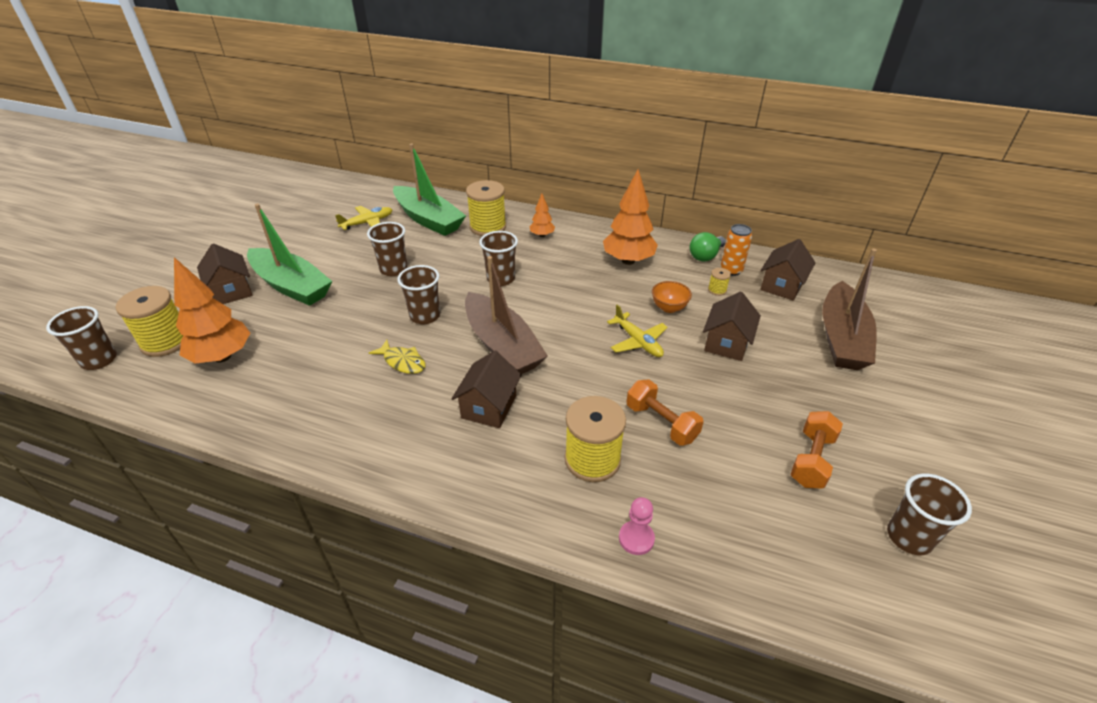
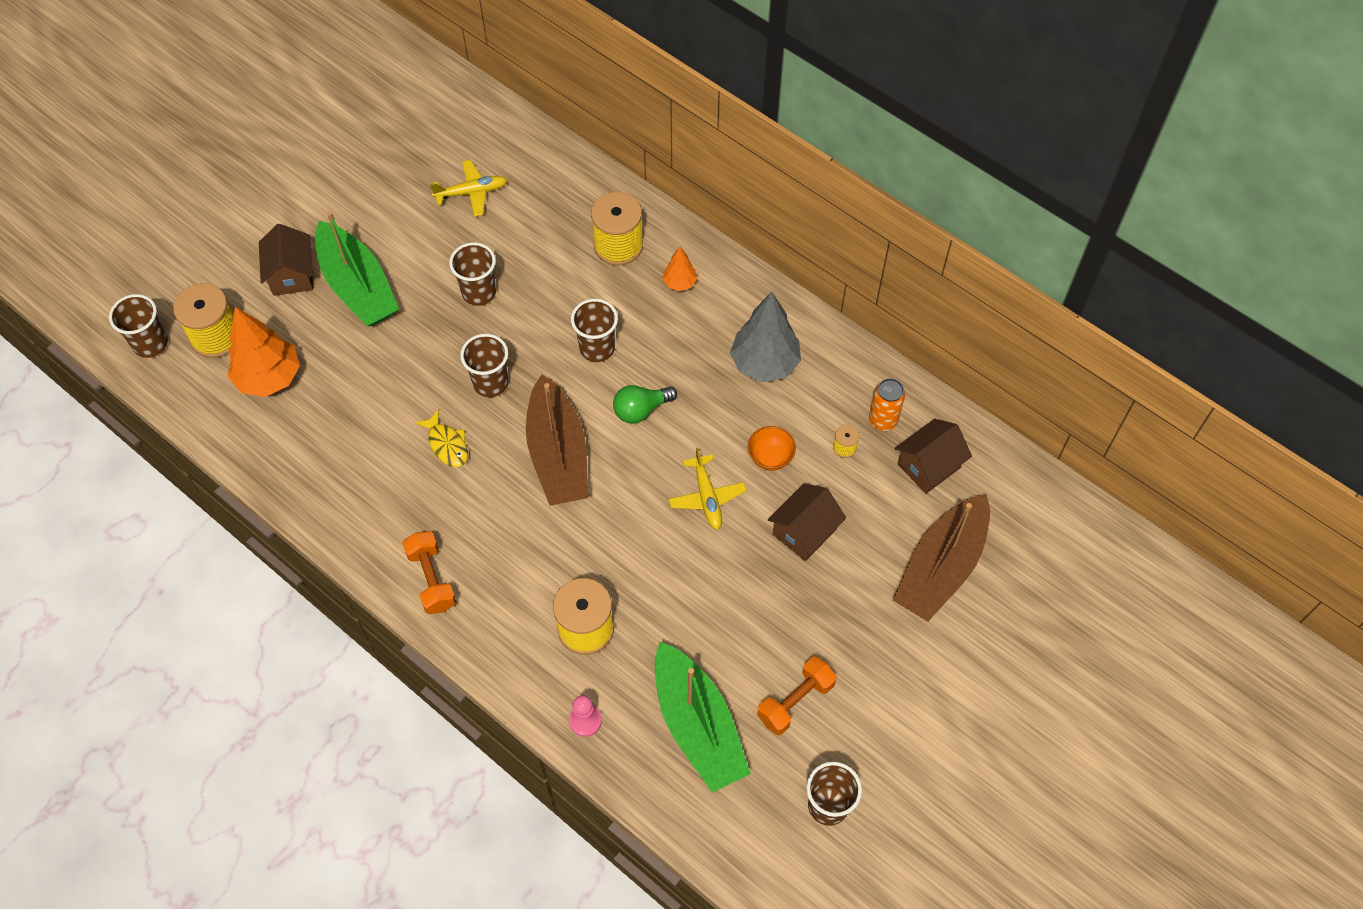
camera: 20 degrees right, 20 degrees up
(428, 219) = (549, 208): green boat -> green boat (697, 726)
(489, 407) = (513, 533): brown house -> none
(628, 260) = (764, 363): orange tree -> grey tree
(661, 423) = (674, 610): orange dumbbell -> orange dumbbell (432, 579)
(705, 256) = (866, 385): green light bulb -> green light bulb (641, 410)

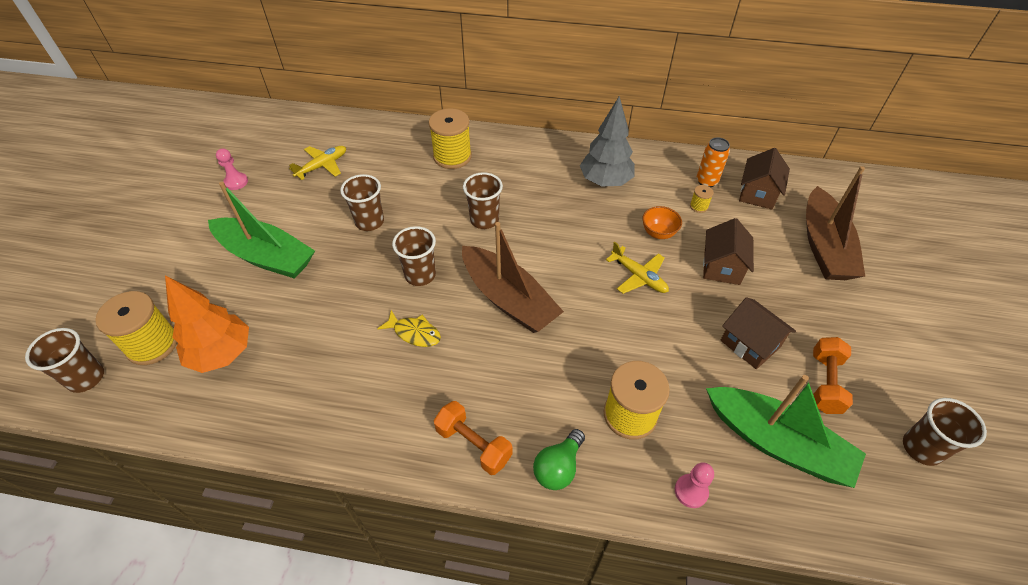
camera: 30 degrees left, 10 degrees down
(292, 275) = (202, 271): brown house -> brown house (750, 344)
(373, 173) = (236, 182): none -> pink pawn
(641, 410) = (546, 243): green light bulb -> green light bulb (558, 467)
(680, 283) = (511, 161): orange tree -> none

